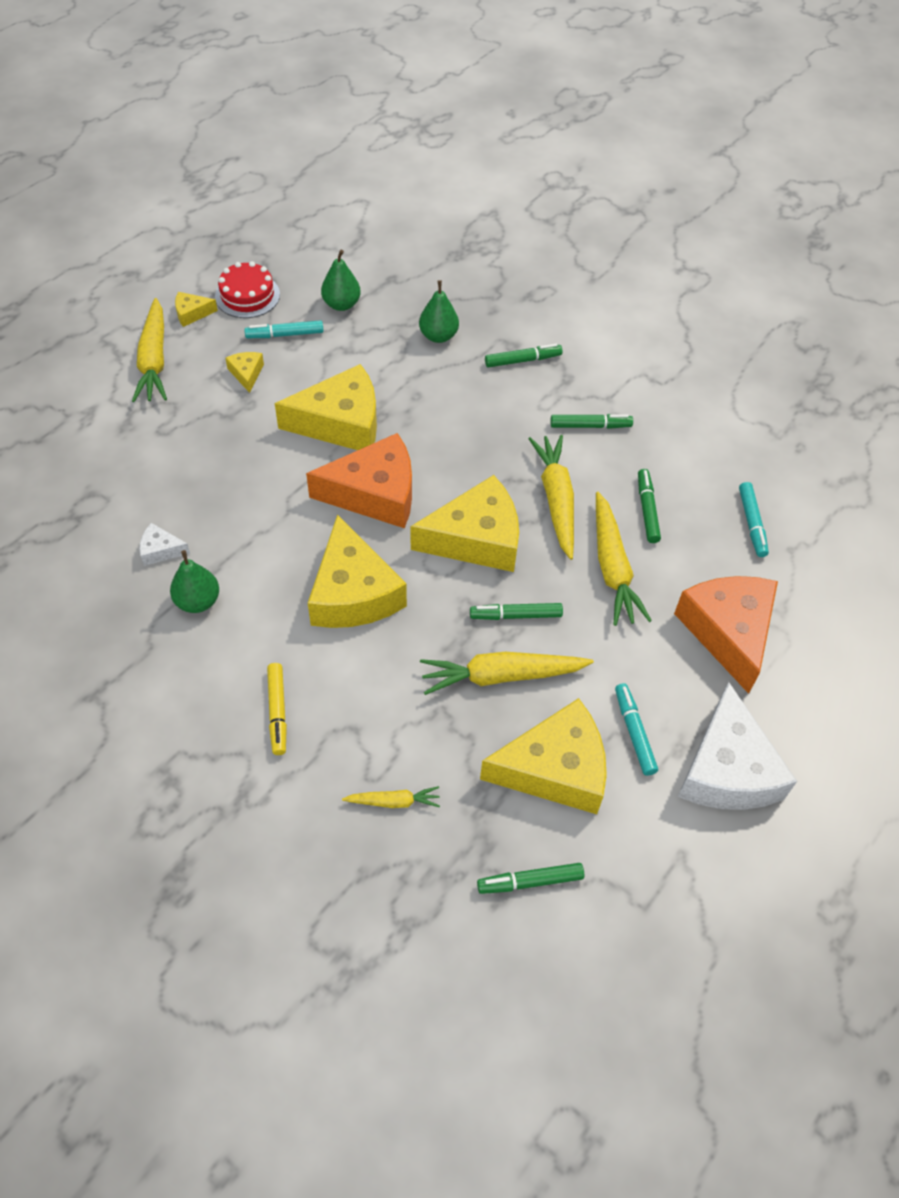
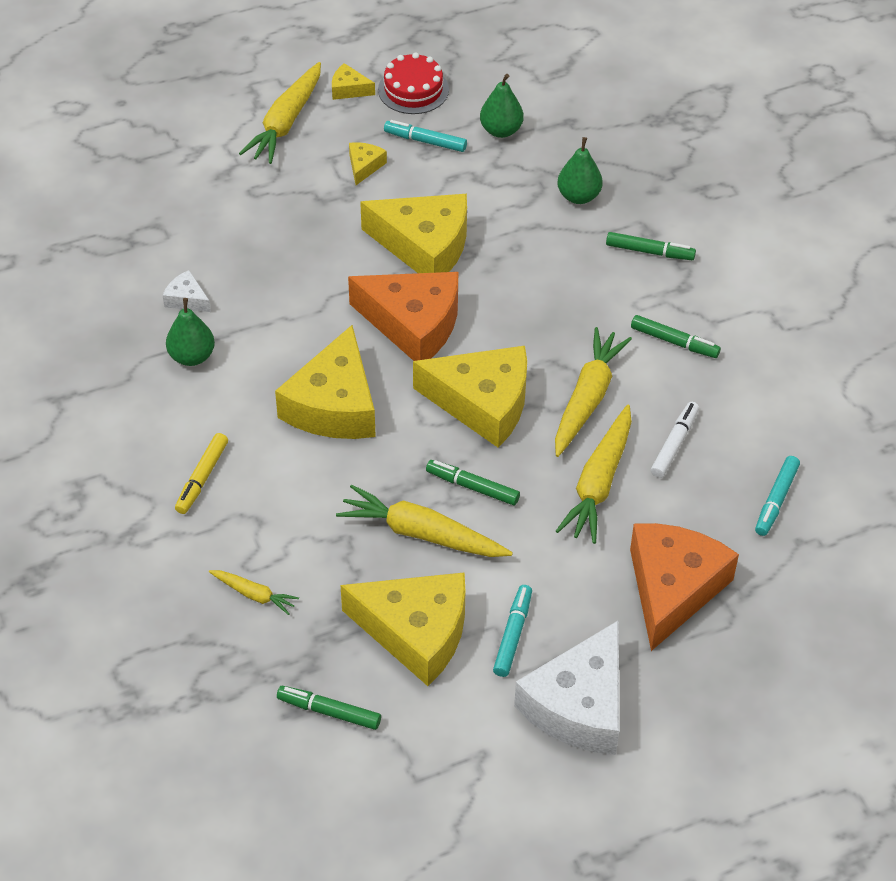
camera: 30 degrees right, 5 degrees down
(647, 510) = (674, 444): green marker -> white marker

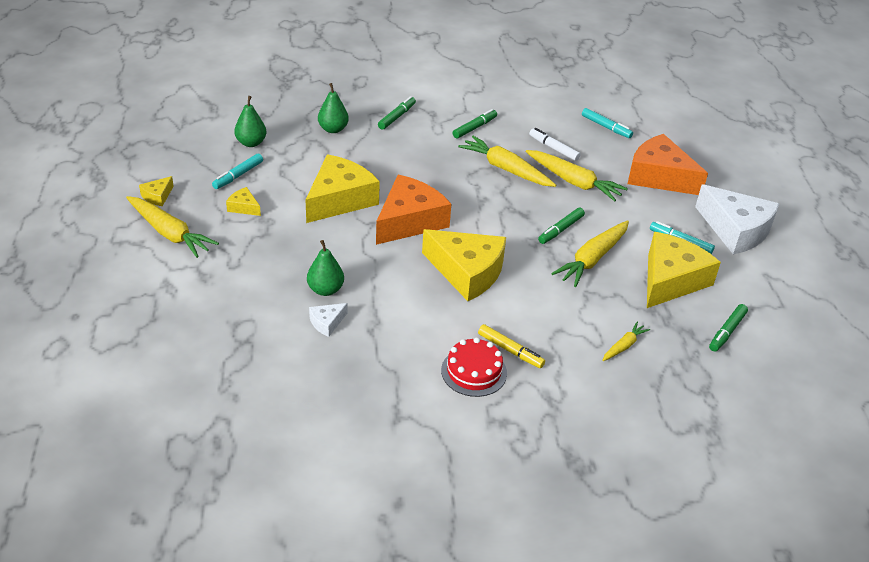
camera: 75 degrees left, 10 degrees down
(192, 356) = (388, 332): green pear -> green pear (325, 290)
(413, 90) = (182, 168): red cake -> red cake (474, 371)
(483, 403) = (493, 209): yellow cheese -> none

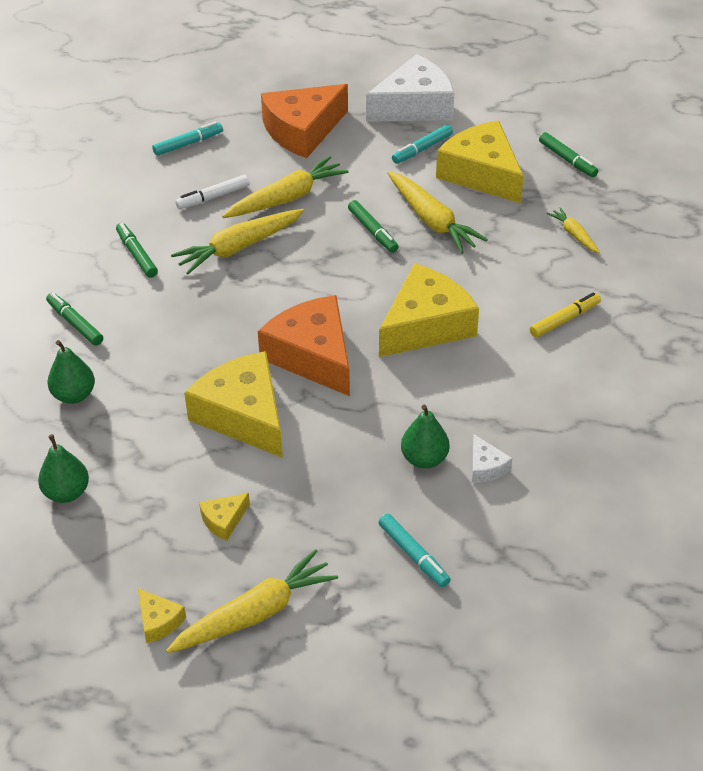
camera: 70 degrees left, 5 degrees up
(238, 175) = (144, 518): turquoise marker -> turquoise marker (413, 555)
(474, 371) = (591, 355): red cake -> none

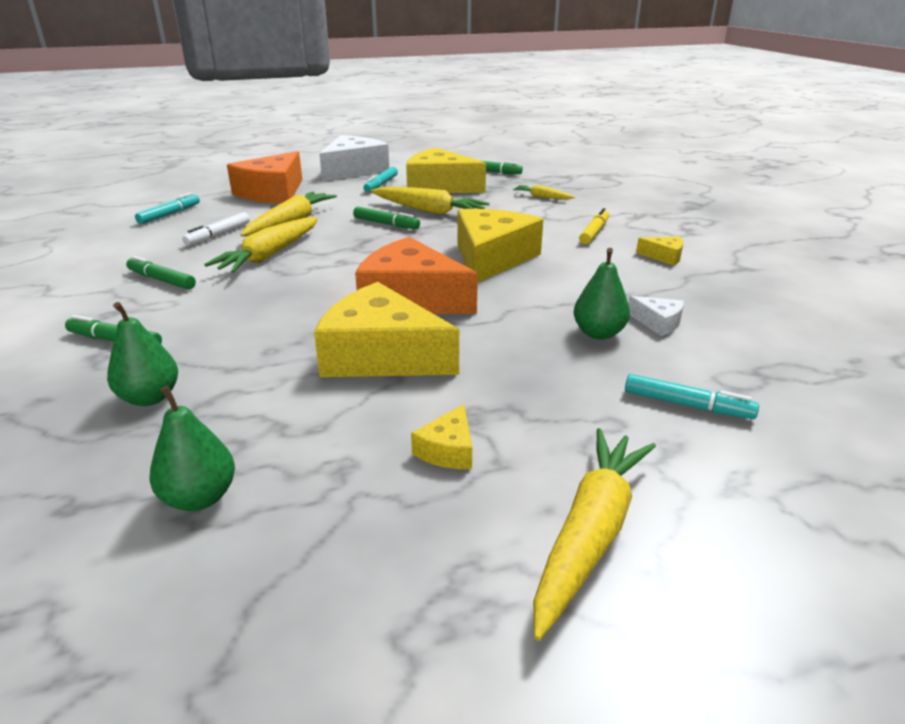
camera: 30 degrees left, 15 degrees down
(159, 621) = (468, 605): yellow cheese -> yellow cheese (664, 257)

